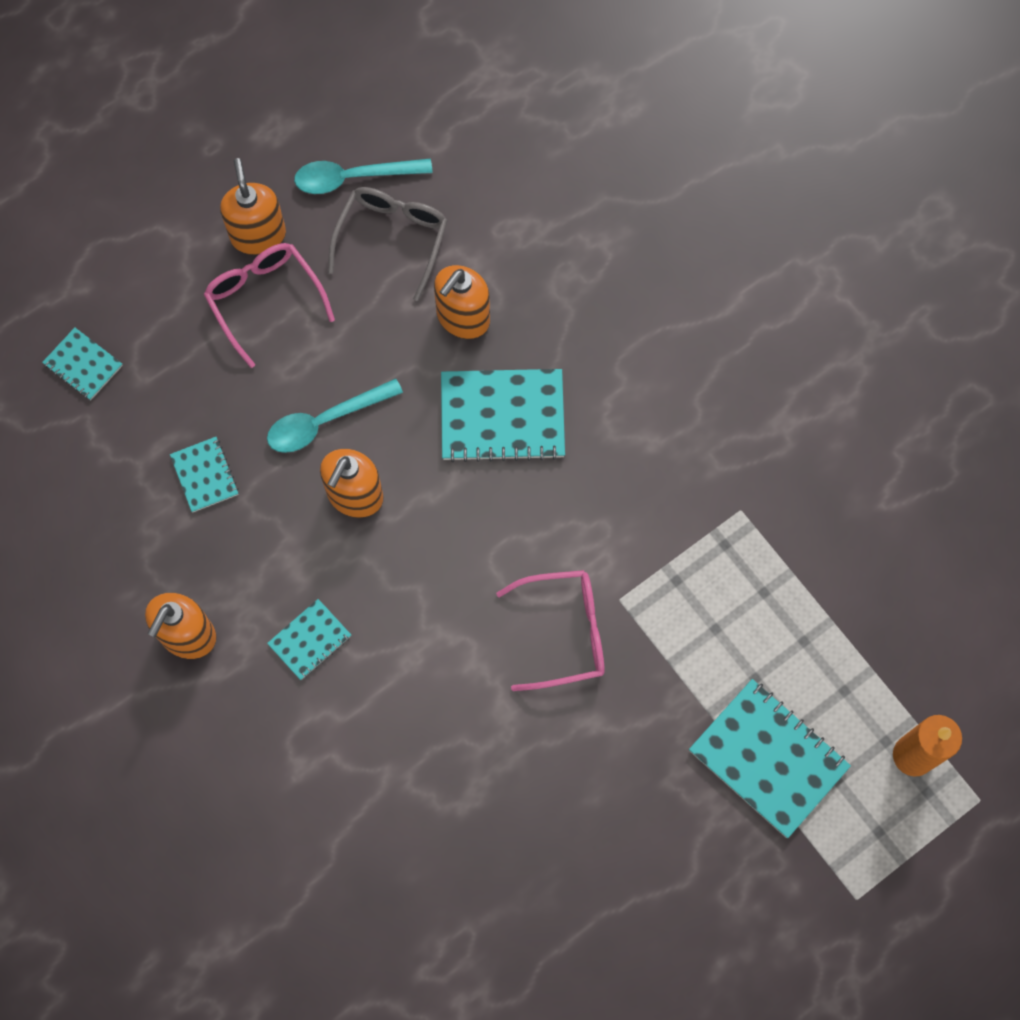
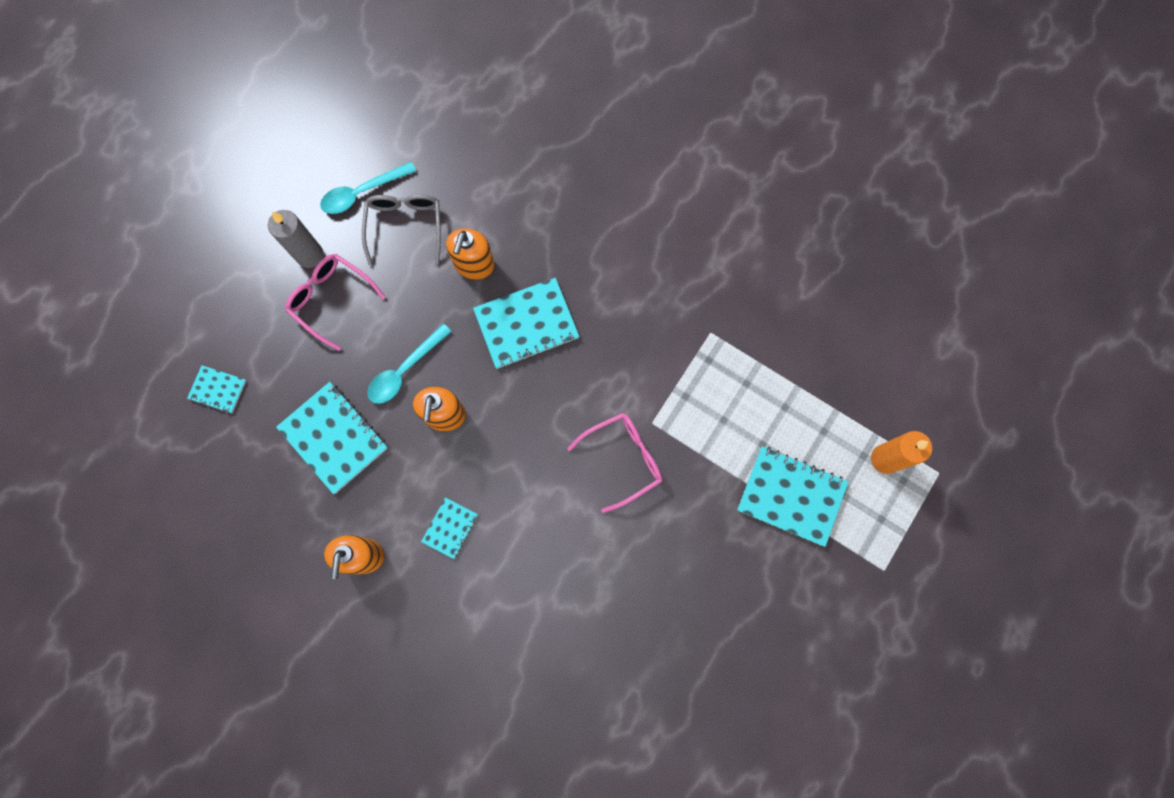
camera: 20 degrees left, 5 degrees up
(204, 475) = (333, 438): turquoise notebook -> turquoise notebook, size x1.88
(258, 235) = (310, 255): orange soap dispenser -> grey candle

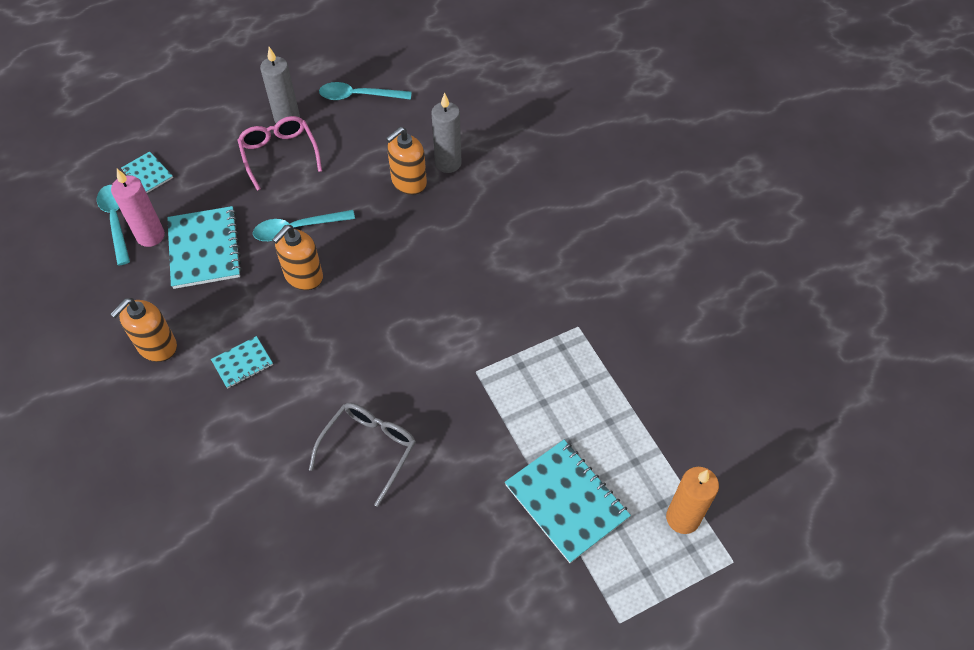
camera: 30 degrees right, 20 degrees down
(226, 455) = (116, 221): none -> turquoise spoon
(272, 453) = (150, 236): none -> pink candle
(405, 227) = (373, 133): grey glasses -> grey glasses (368, 450)
(497, 225) = (448, 163): none -> grey candle
(526, 324) = (420, 243): turquoise notebook -> none
(622, 460) = (428, 387): pink glasses -> none

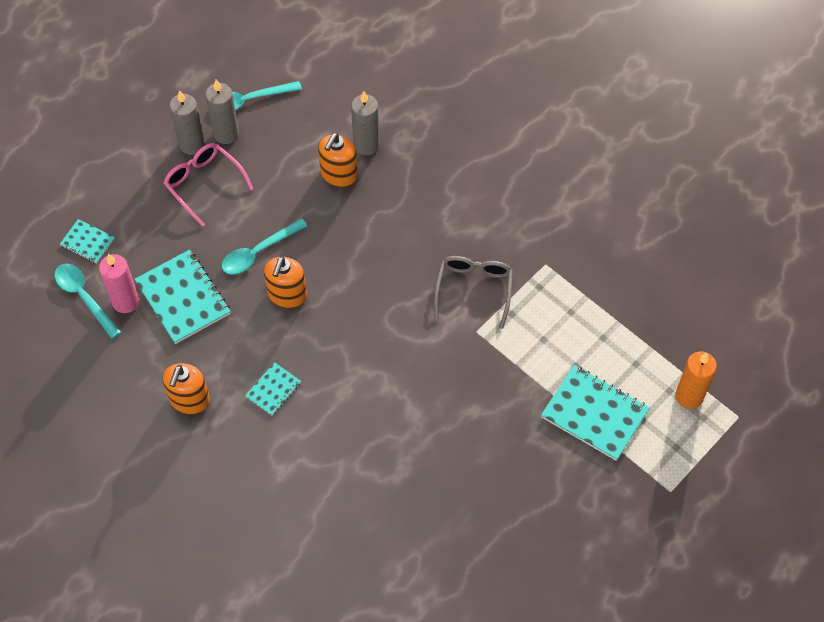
camera: 20 degrees left, 5 degrees up
(323, 118) = (226, 134): none -> grey candle
(368, 450) = (418, 427): grey glasses -> grey glasses (474, 290)

